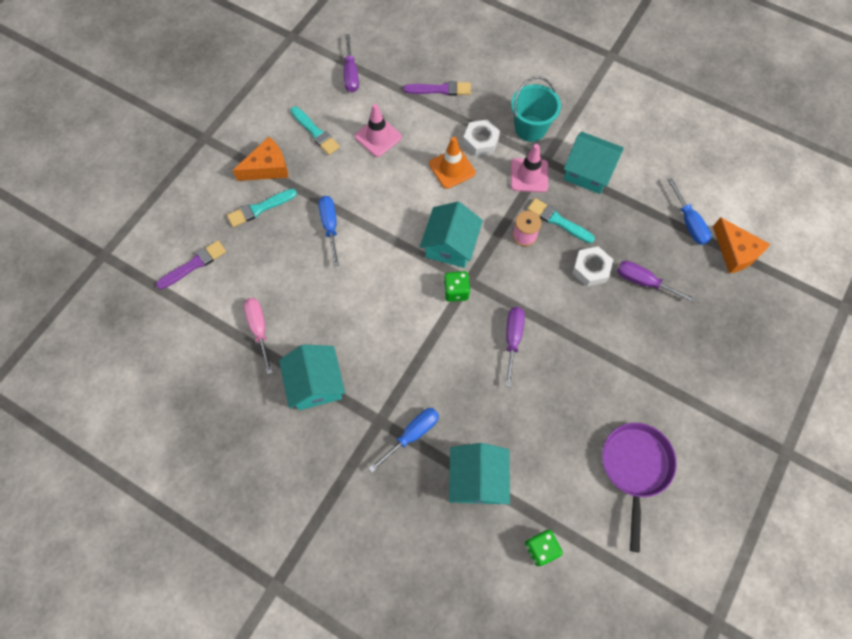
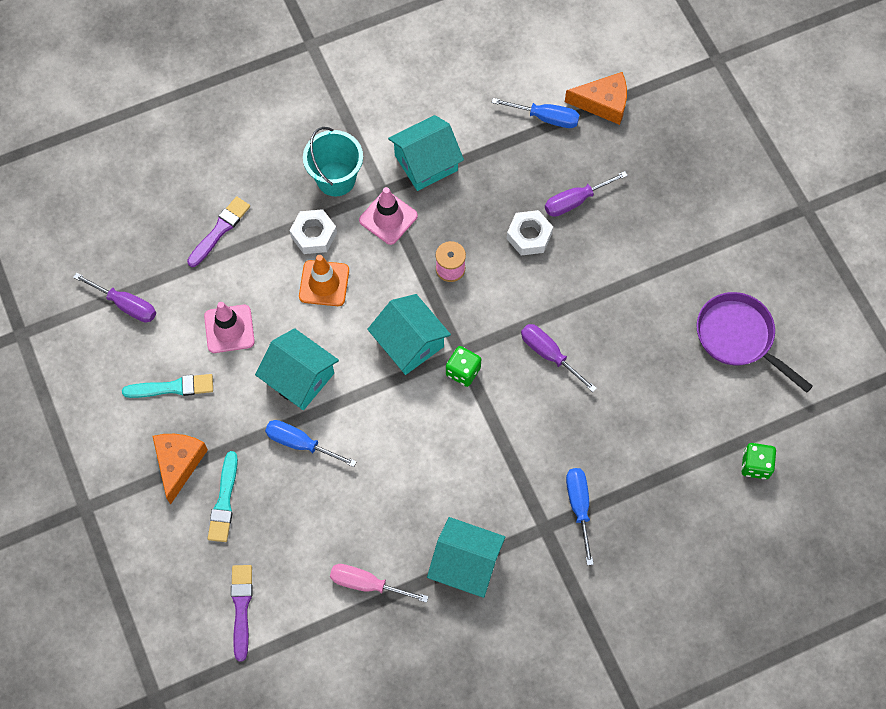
camera: 55 degrees left, 0 degrees up
(477, 479) = (659, 477): turquoise house -> turquoise house (299, 378)
(558, 221) = (458, 227): turquoise brush -> none

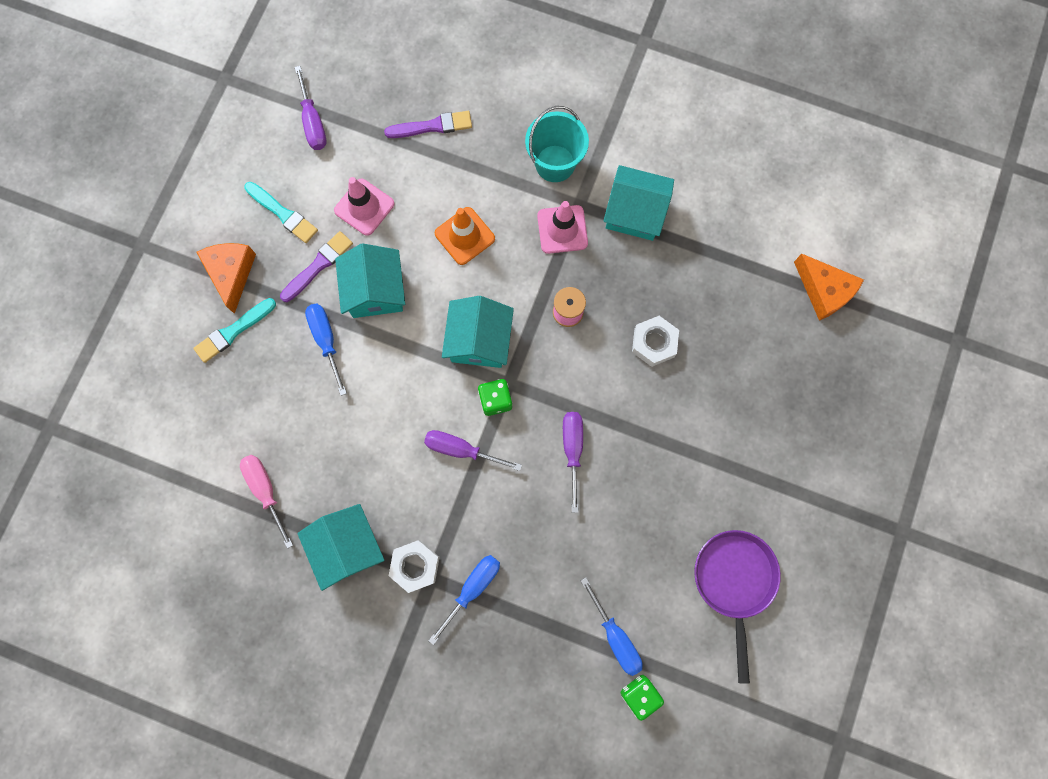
camera: 45 degrees right, 10 degrees up
(178, 463) = (231, 273): orange cheese -> orange cheese turned 60 degrees counterclockwise
(241, 608) = (166, 421): purple brush -> purple brush (318, 266)
(313, 235) = (495, 192): white nut -> white nut (415, 566)
(545, 118) = (764, 261): blue screwdriver -> blue screwdriver (615, 636)
(575, 201) = (719, 349): purple screwdriver -> purple screwdriver (462, 450)

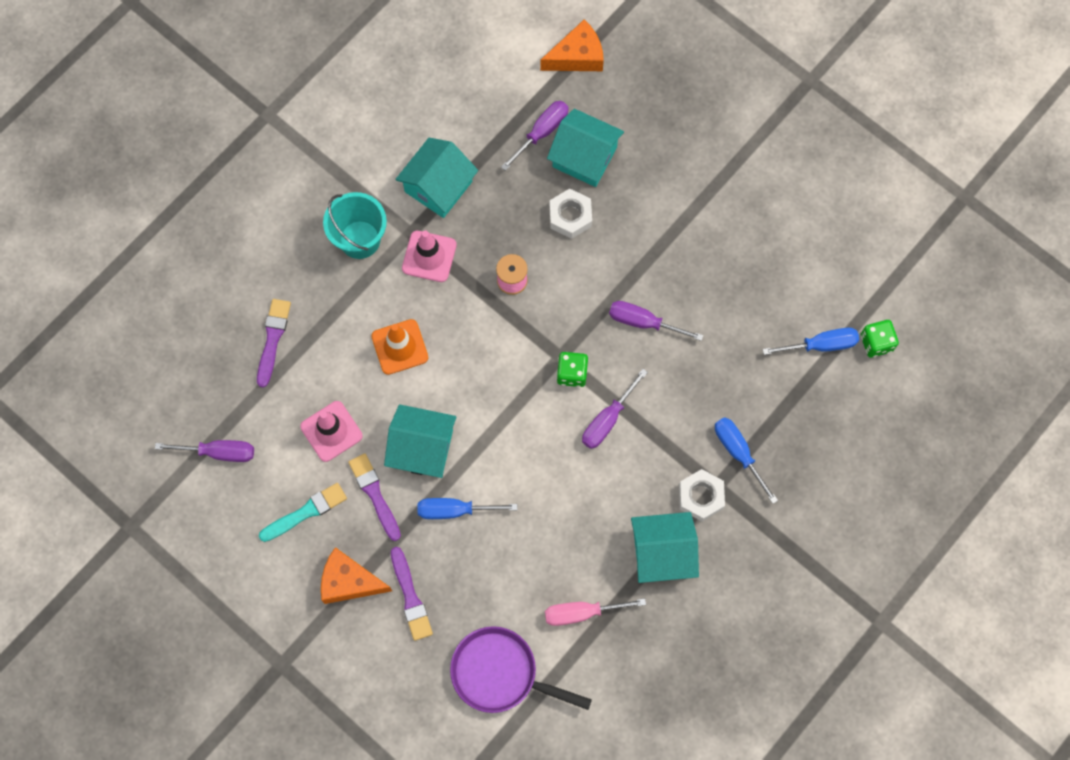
camera: 70 degrees left, 5 degrees down
(234, 331) = (410, 597): turquoise brush -> purple brush
(479, 340) = (509, 369): turquoise house -> turquoise house (584, 157)
(729, 286) = (541, 133): none -> purple screwdriver
(734, 581) = (806, 230): purple pan -> purple pan (500, 673)

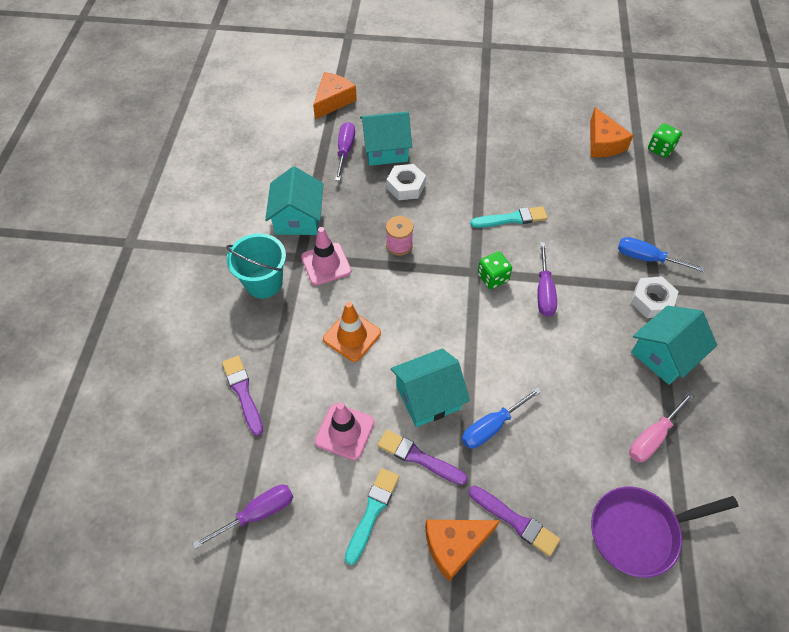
camera: 35 degrees left, 15 degrees down
(644, 322) = (511, 219): purple screwdriver -> turquoise brush
(820, 296) = (603, 143): none -> orange cheese
(820, 345) = (631, 168): blue screwdriver -> none

